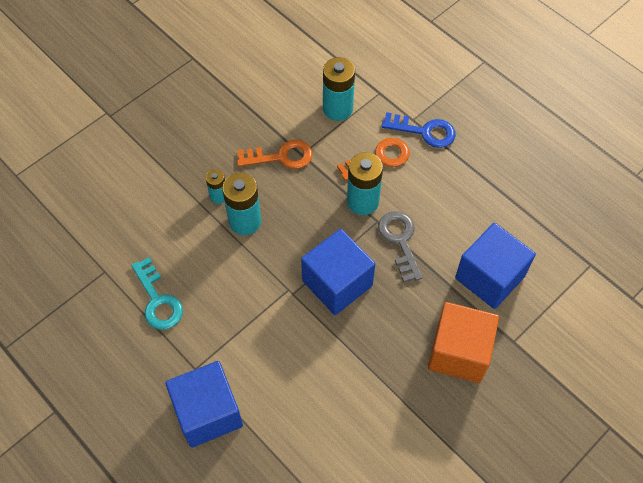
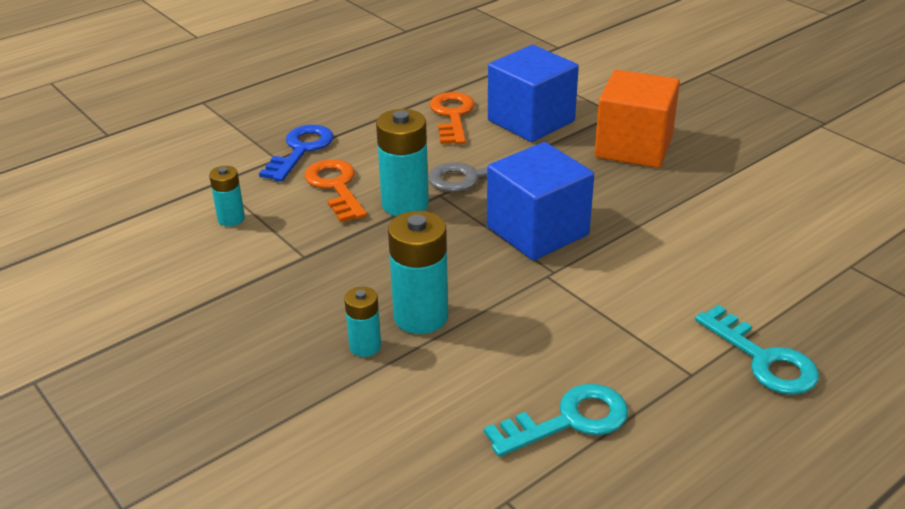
camera: 85 degrees left, 25 degrees down
(208, 412) = (763, 358): blue cube -> turquoise key
(281, 156) = (304, 276): orange key -> orange key (452, 116)
(337, 109) = (231, 219): turquoise battery -> turquoise battery, size x0.56

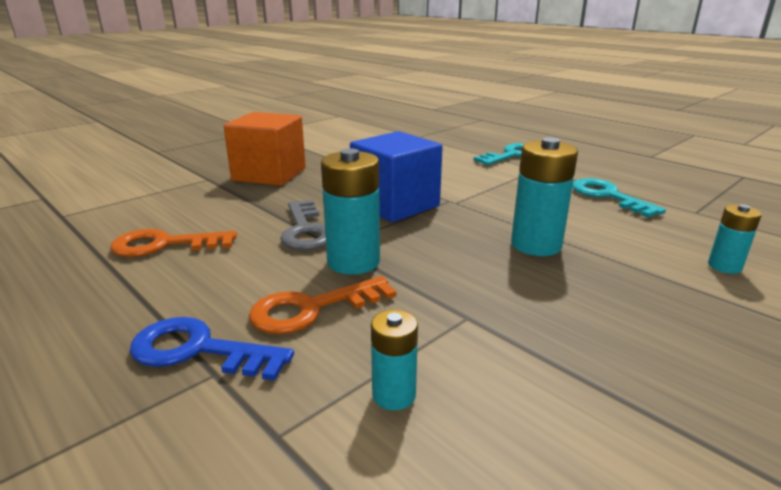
camera: 95 degrees left, 10 degrees down
(365, 346) = (594, 267): turquoise battery -> turquoise battery (724, 266)
(531, 121) = (202, 208): blue cube -> none

